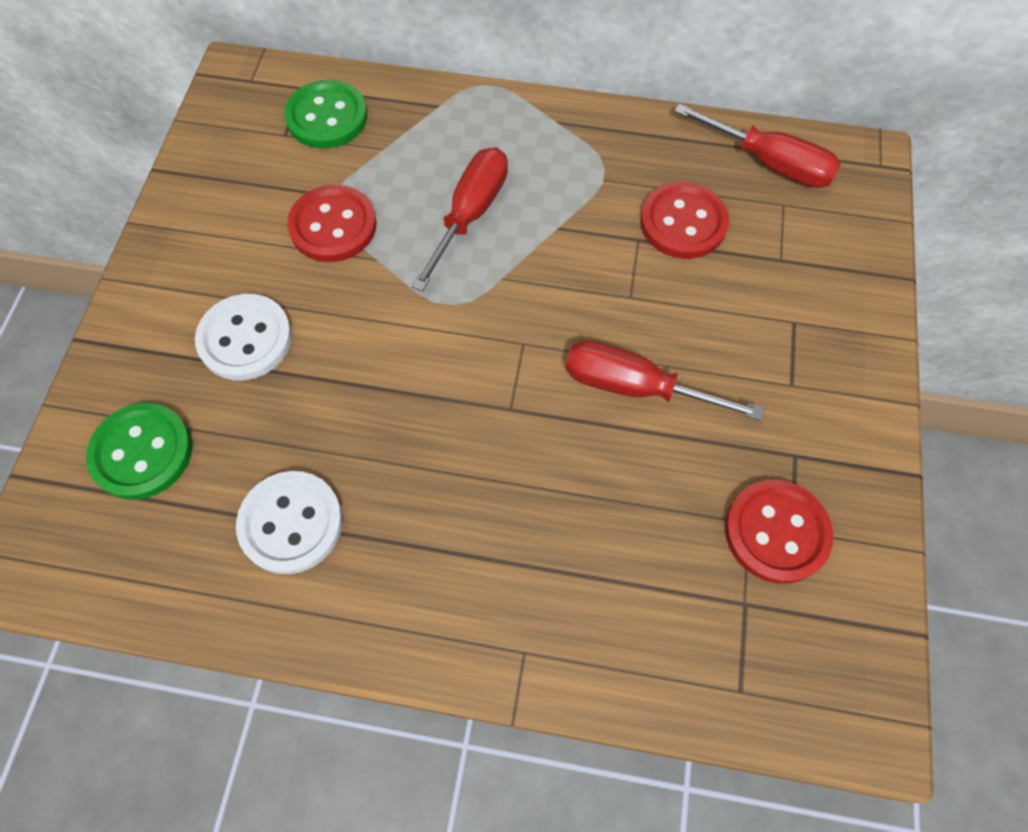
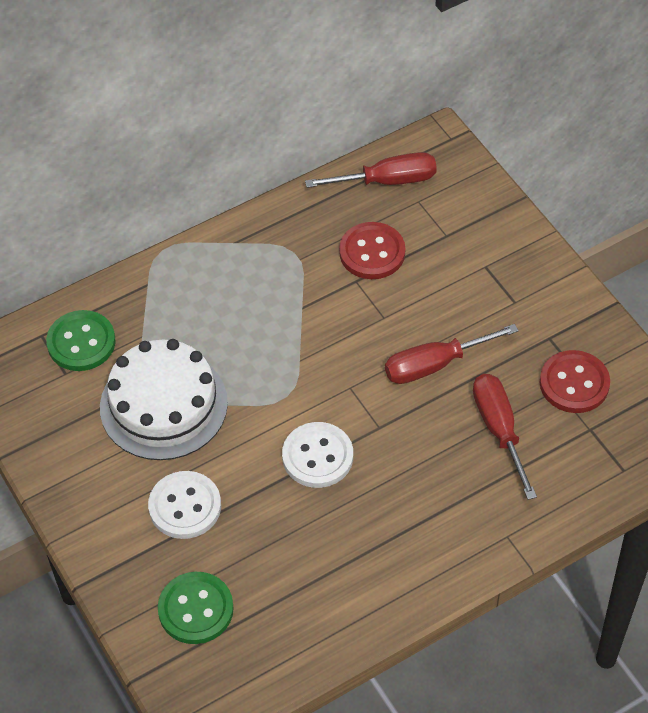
camera: 40 degrees left, 10 degrees down
(291, 523) = (323, 575): white button -> white button (317, 456)
(333, 226) = (163, 405): red button -> white cake
(470, 215) = (241, 337): red screwdriver -> red screwdriver (499, 430)

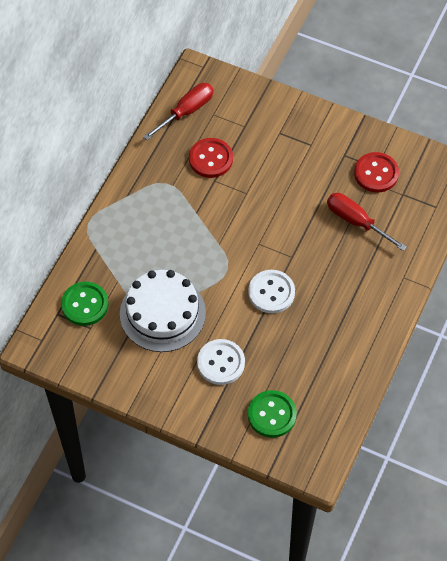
camera: 35 degrees left, 5 degrees up
(435, 364) = (295, 204): red screwdriver -> none

